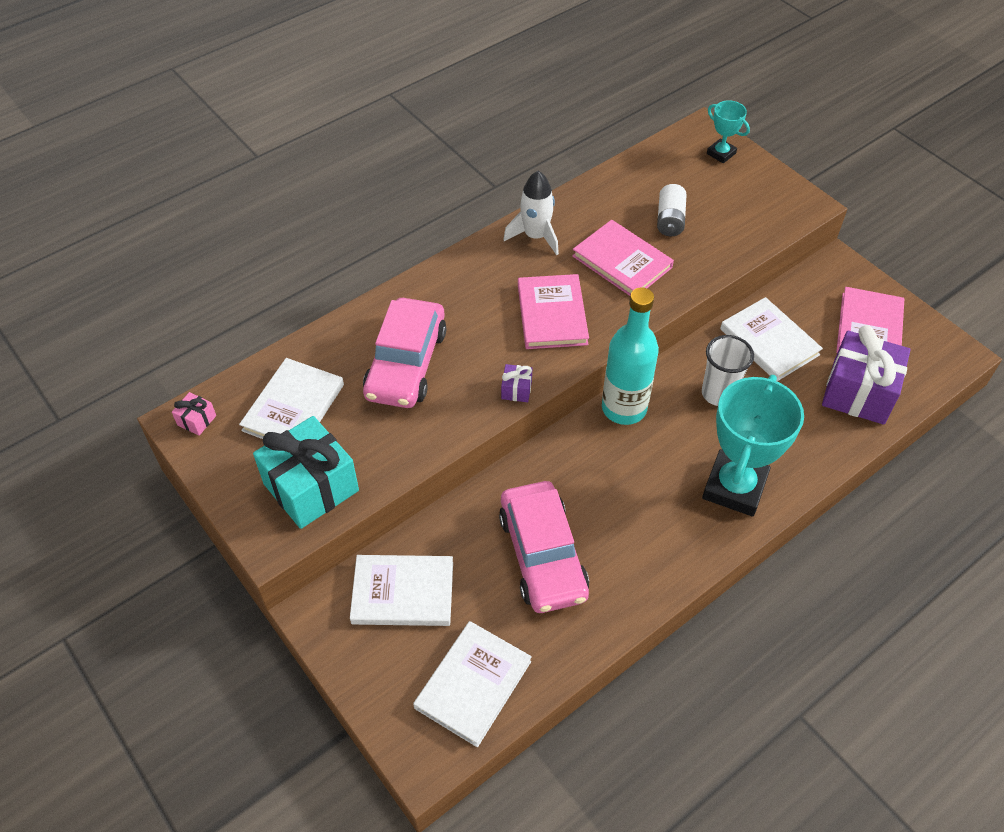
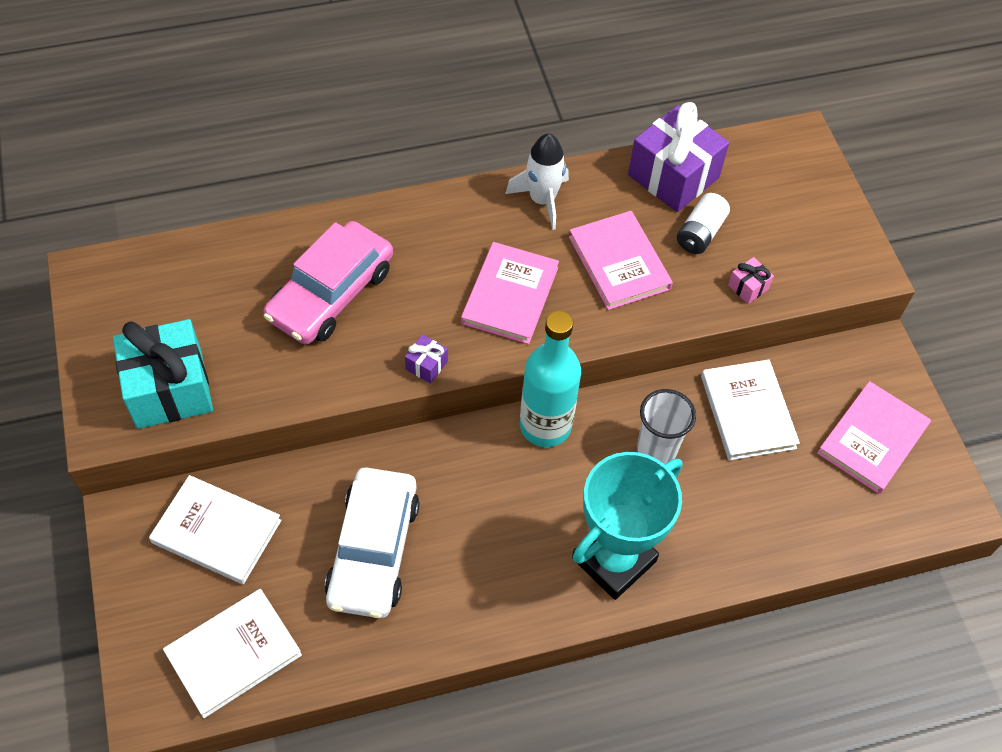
camera: 20 degrees right, 5 degrees up
(197, 420) = (99, 277): pink gift -> pink gift (748, 287)
(293, 407) = (197, 299): white book -> none
(542, 555) = (373, 550): pink car -> white car
(721, 153) = (805, 174): turquoise trophy -> none
(858, 392) = (814, 509): purple gift -> purple gift (673, 176)

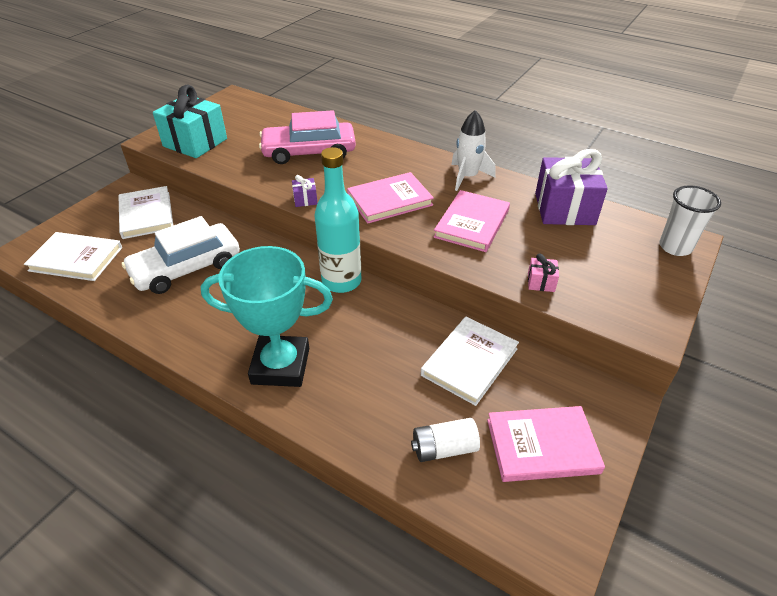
camera: 50 degrees right, 15 degrees down
(656, 449) = (385, 336): white cup -> white cup (675, 247)
(700, 233) = (545, 241): white battery -> white battery (444, 448)

